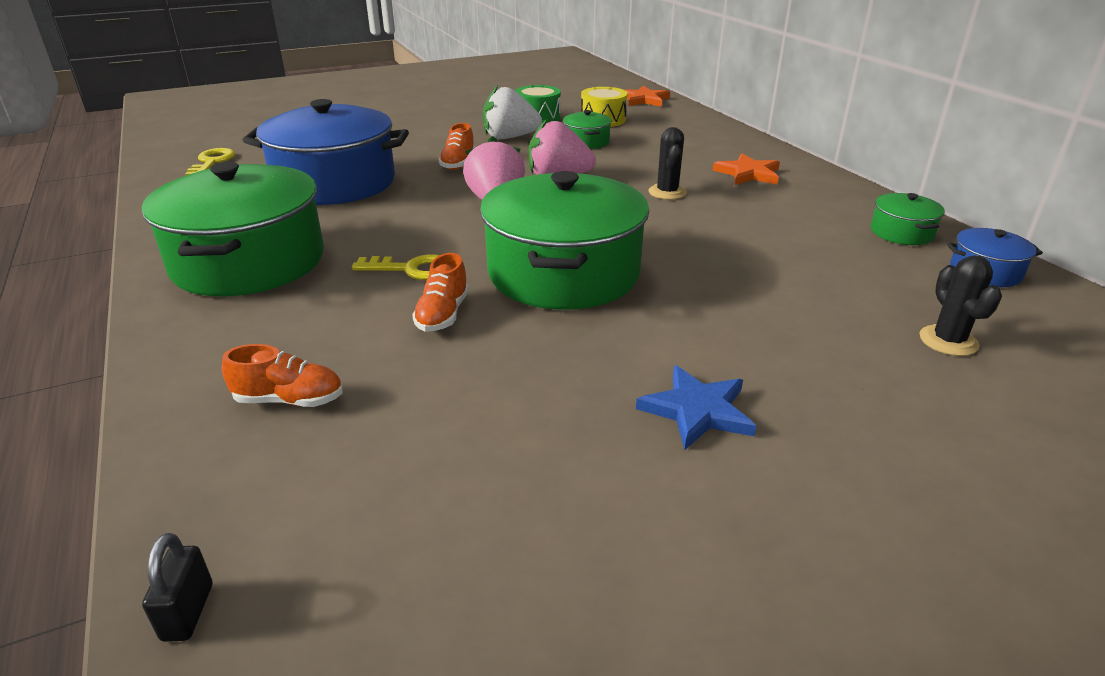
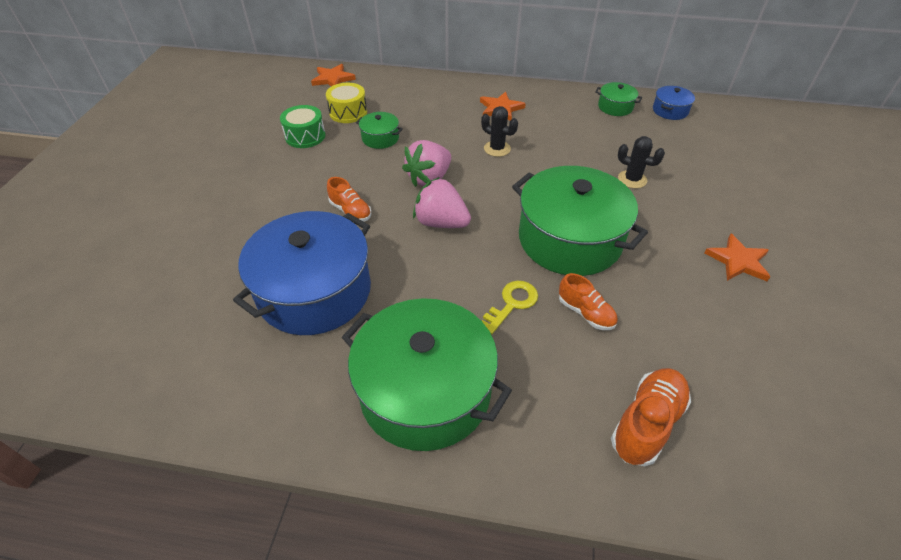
camera: 55 degrees left, 15 degrees up
(188, 612) = (829, 524): black padlock -> none
(212, 162) = (163, 360): yellow key -> none
(289, 400) = (647, 423): orange shoe -> orange shoe, size x1.51
(509, 137) = (329, 166): white strawberry -> none
(697, 410) = (738, 261): blue star -> orange star
(948, 341) = (721, 157): black cactus -> black cactus (632, 179)

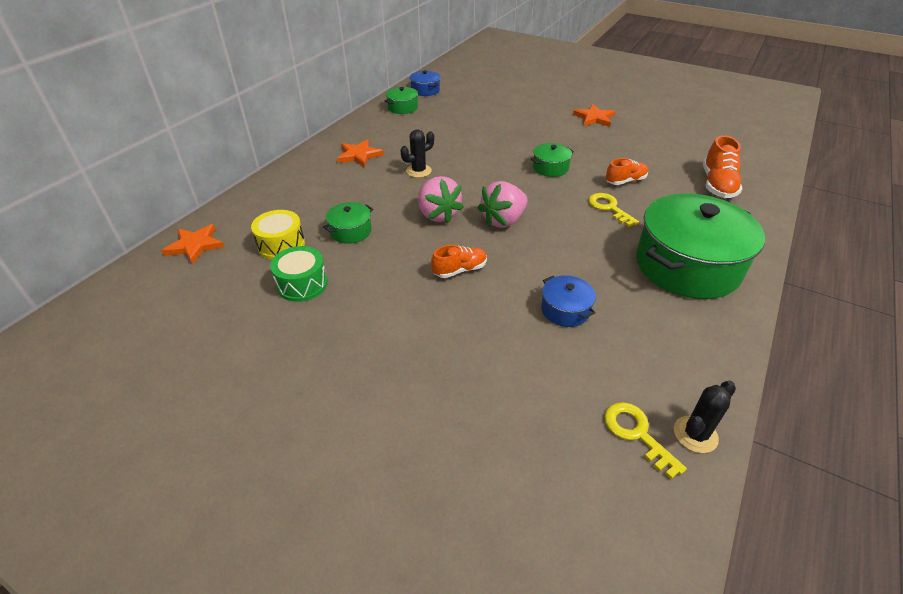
camera: 70 degrees left, 5 degrees down
(165, 362) = (636, 433): none -> yellow key
(314, 291) = (565, 310): blue pot -> blue pot, size x0.44
(569, 239) = (550, 168): green pot -> green pot, size x0.44
(632, 179) = (496, 127): black cactus -> black cactus (695, 434)
(647, 423) = (717, 185): orange shoe -> orange shoe turned 135 degrees counterclockwise

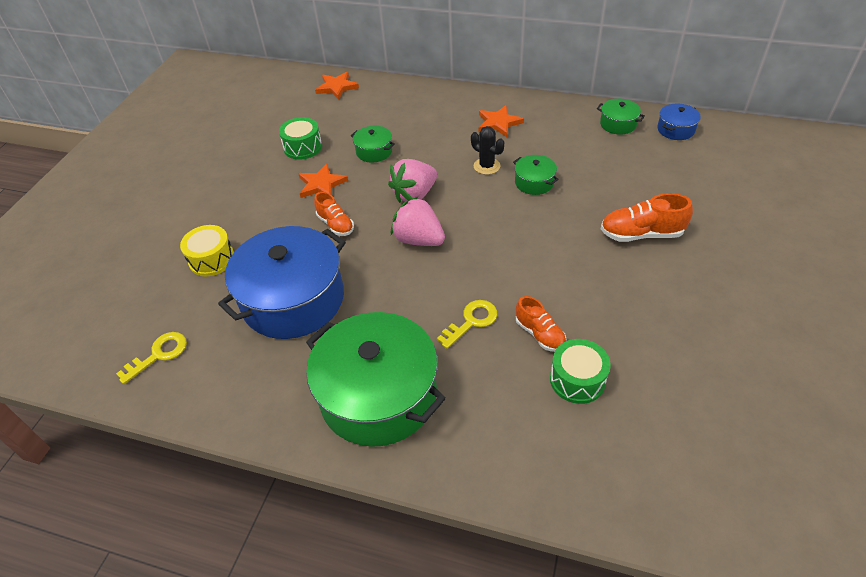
camera: 80 degrees right, 5 degrees up
(281, 245) = (347, 123): yellow drum -> yellow drum (212, 259)
(550, 168) = (540, 262): green pot -> green pot (534, 182)
(565, 310) = (293, 299): blue pot -> blue pot, size x2.29
(594, 118) = (704, 292): orange star -> orange star (321, 184)
(667, 174) = (577, 380): none -> green drum
(695, 434) = (156, 393): black cactus -> none
(717, 185) = (574, 438): orange shoe -> orange shoe (641, 234)

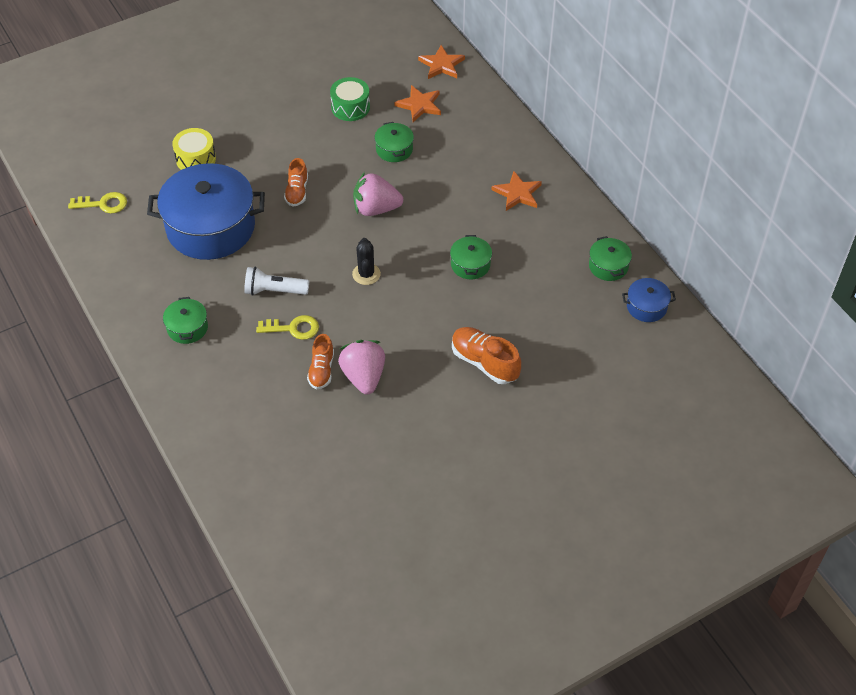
camera: 40 degrees right, 5 degrees up
(321, 184) = (325, 151): orange star -> orange star (419, 105)
(378, 395) = (187, 328): green pot -> green pot, size x0.44
(415, 306) = (274, 291): none -> white flashlight
(419, 240) = (334, 246): pink strawberry -> pink strawberry (363, 377)
(486, 166) = (456, 224): black cactus -> black cactus (366, 274)
(577, 380) = (304, 414): green drum -> none

